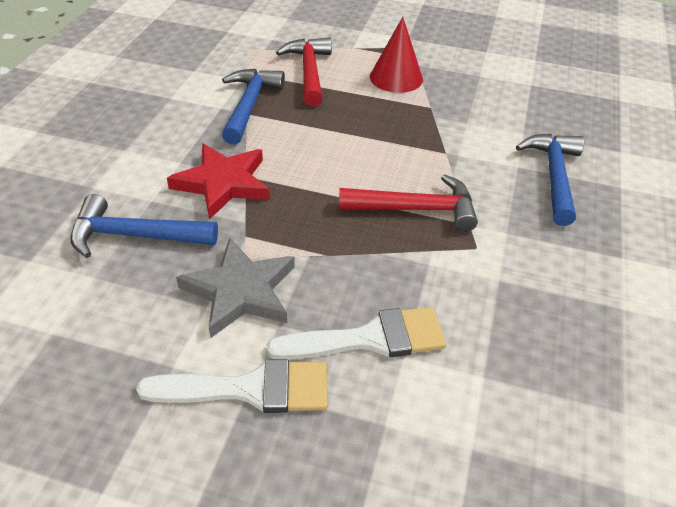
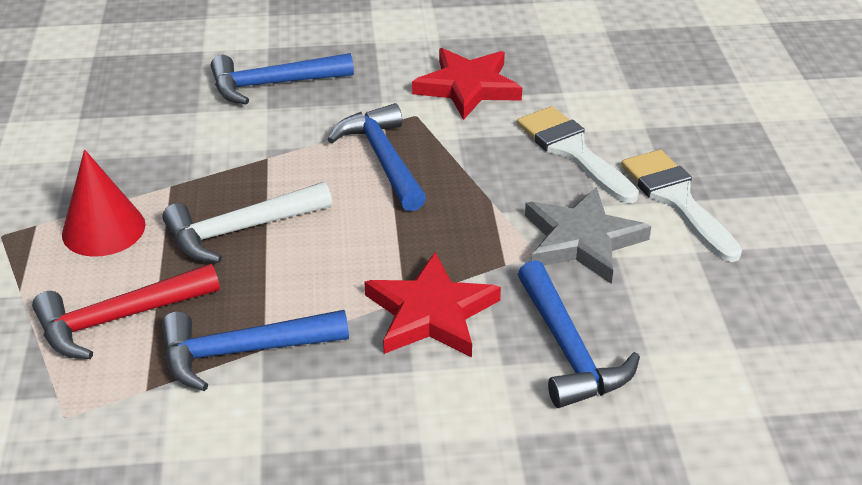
camera: 110 degrees left, 5 degrees down
(364, 125) = (239, 230): none -> white hammer
(416, 209) = (383, 159): red hammer -> blue hammer
(514, 299) = (467, 87): none -> red star

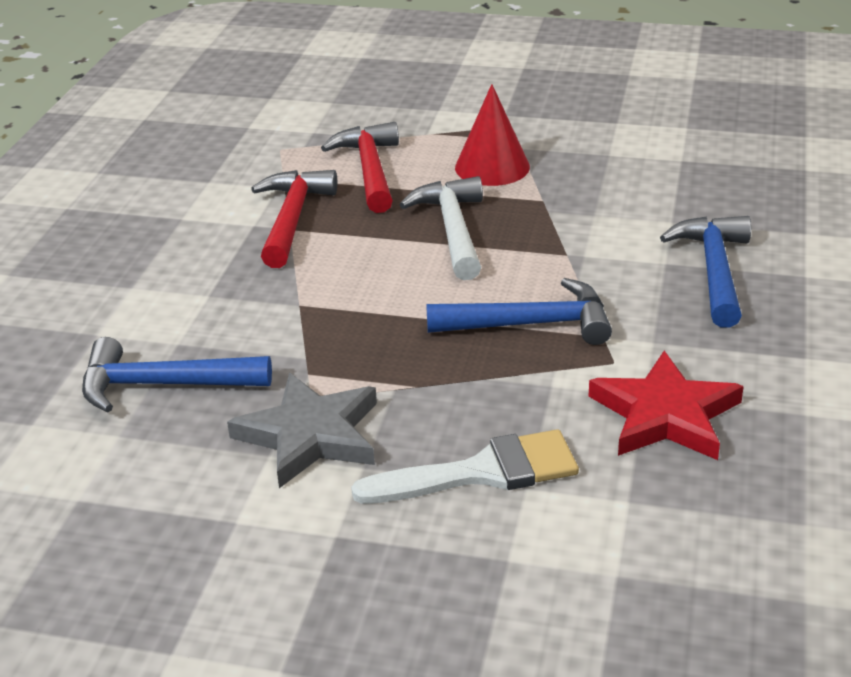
camera: 110 degrees right, 5 degrees down
(242, 352) = (292, 218): blue hammer -> red hammer
(431, 313) = (270, 316): red star -> none
(676, 199) = (337, 536): white brush -> none

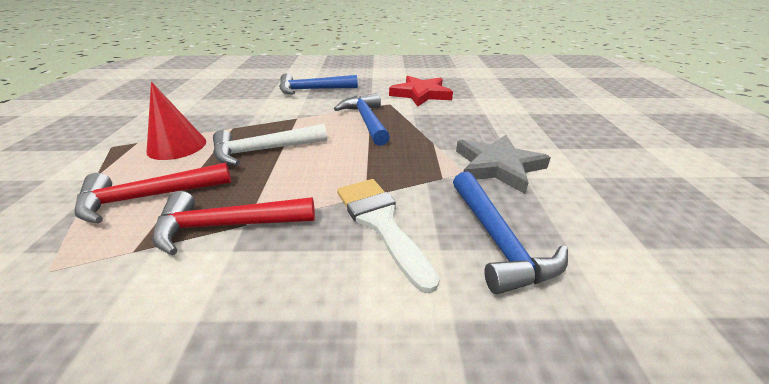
camera: 105 degrees left, 0 degrees up
(482, 472) = (484, 121): white brush -> white brush (380, 222)

